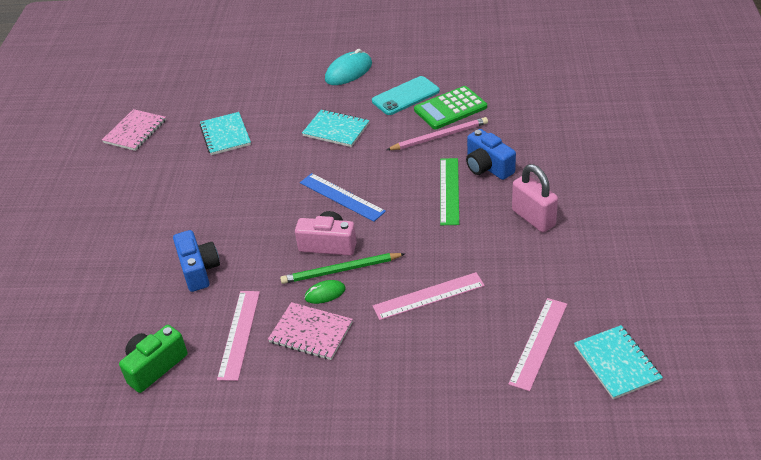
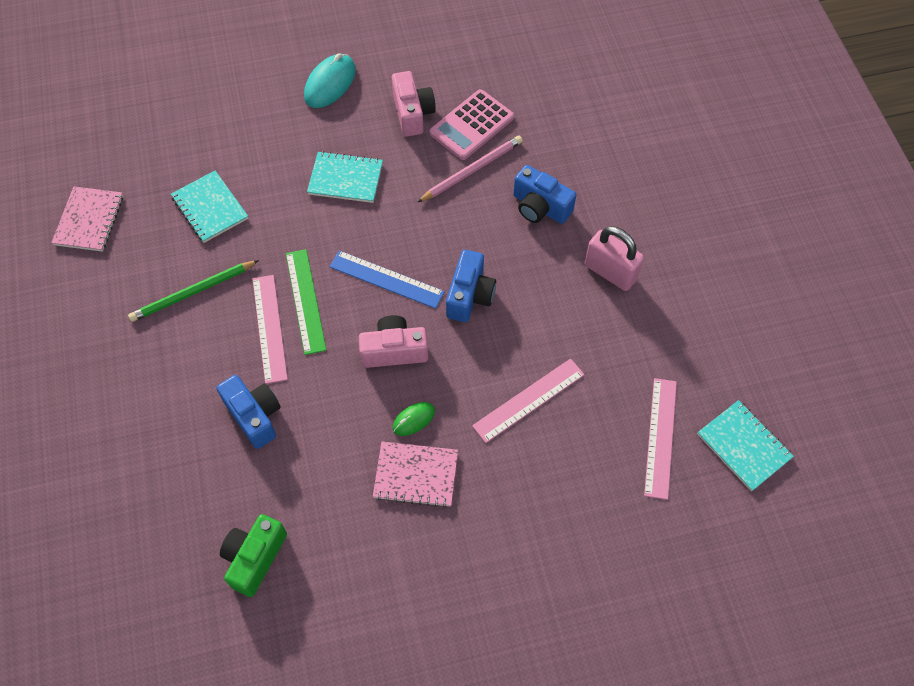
camera: 20 degrees left, 20 degrees up
(239, 334) = (336, 494): pink ruler -> pink ruler (270, 328)
(340, 270) = (420, 384): green pencil -> green pencil (193, 292)
(405, 96) = (412, 113): turquoise phone -> pink camera
(405, 217) = (469, 295): none -> blue camera
(449, 191) = (507, 249): green ruler -> green ruler (305, 301)
(450, 108) = (471, 125): green calculator -> pink calculator

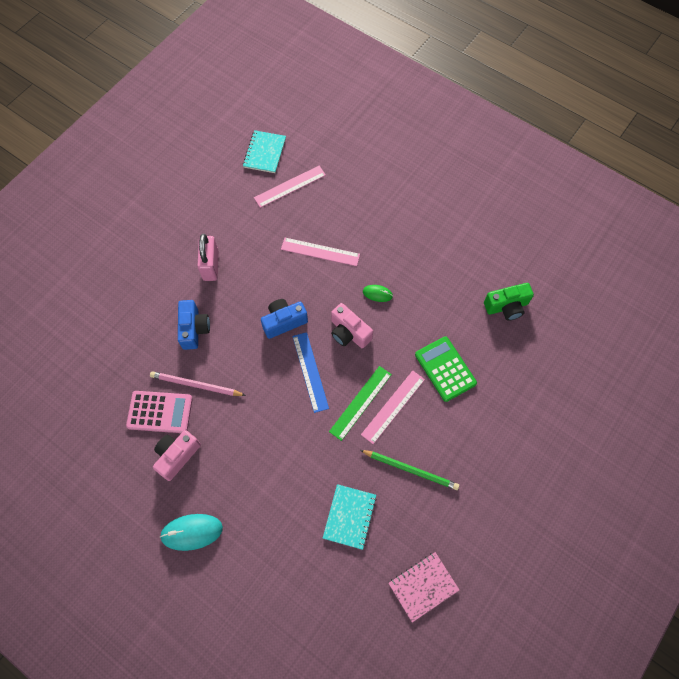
camera: 130 degrees left, 5 degrees up
(254, 416) = (445, 369): blue camera -> green calculator
(345, 179) = (261, 453): turquoise notebook -> none
(416, 475) = (403, 271): pink notebook -> none

